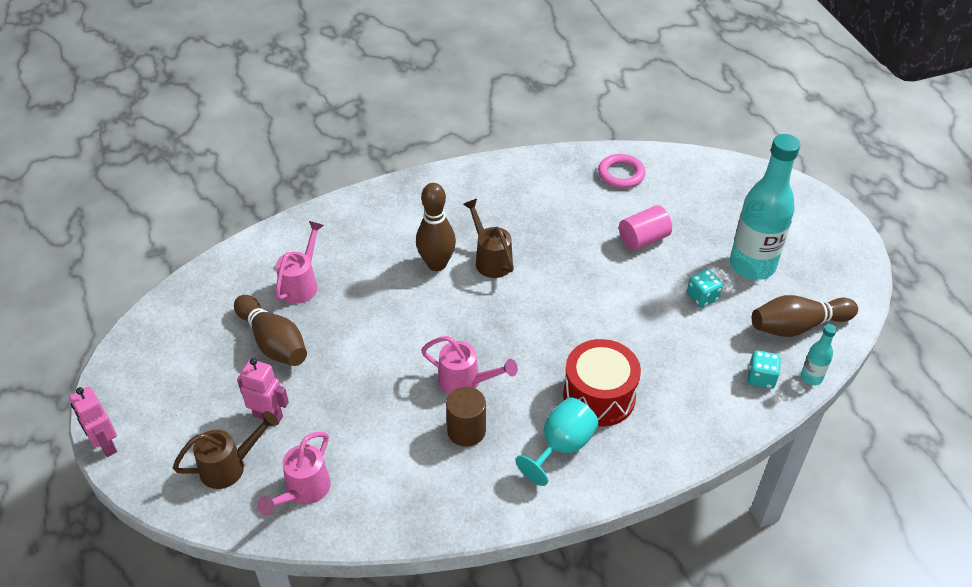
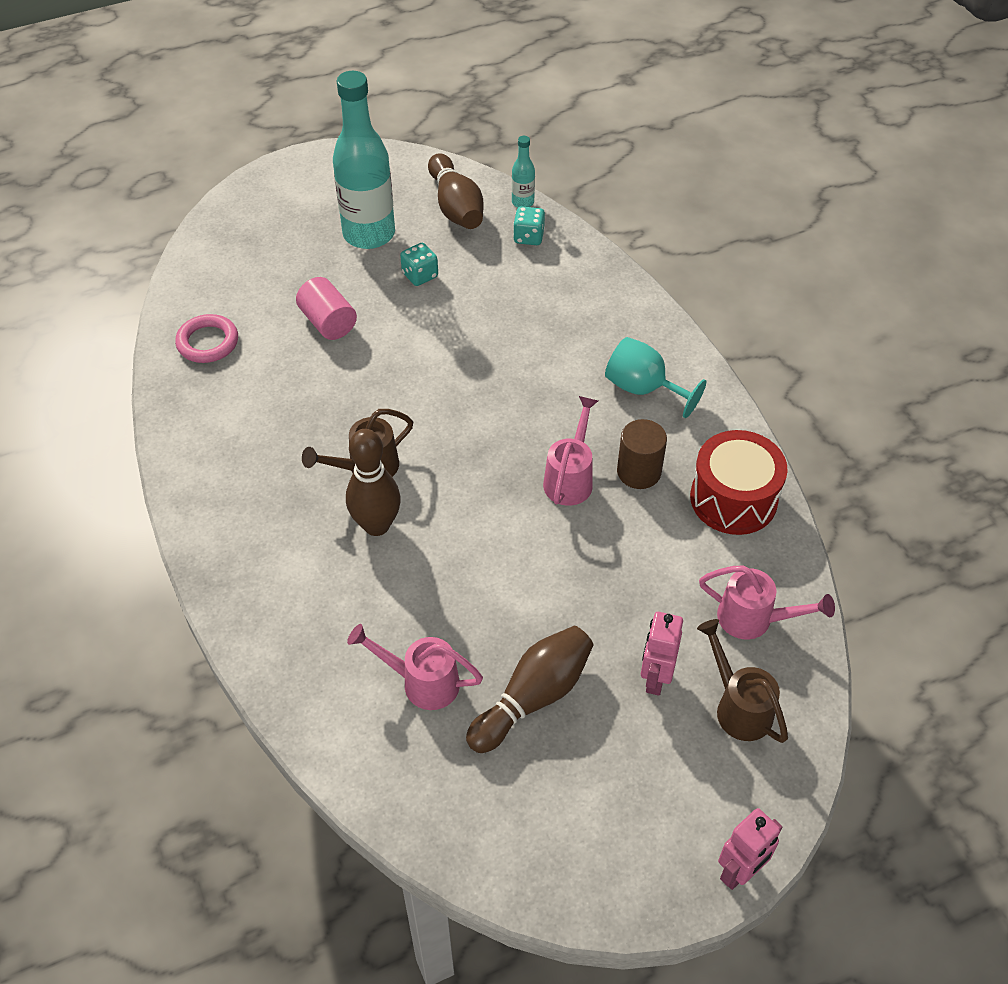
camera: 95 degrees left, 5 degrees up
(599, 396) = (571, 360): red drum -> red drum (733, 499)

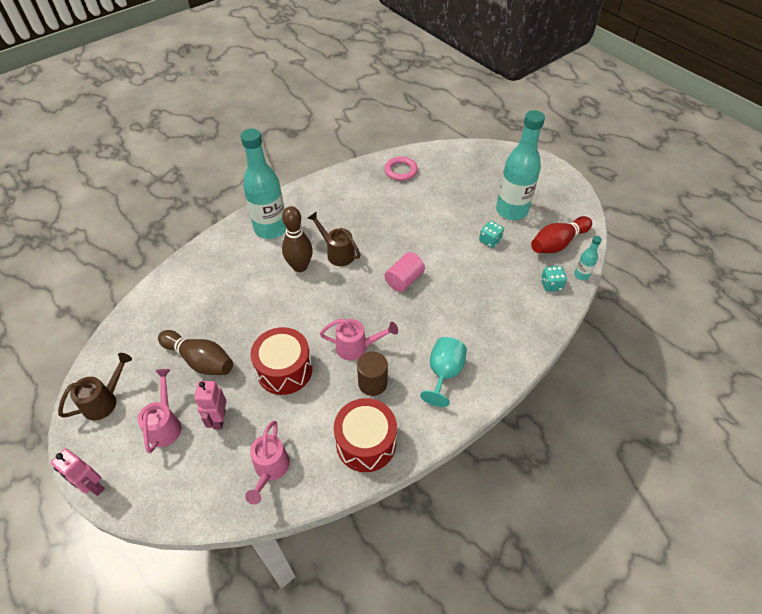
camera: 75 degrees right, 0 degrees up
(264, 556) = (271, 229): none -> turquoise bottle
(328, 322) = (434, 211): pink cylinder -> pink cylinder (404, 280)
(422, 682) = (204, 309): pink watering can -> pink watering can (165, 424)
(456, 207) = (557, 243): brown bowling pin -> red bowling pin
(586, 578) = (284, 370): none -> red drum
(655, 678) = (219, 419): pink robot -> pink robot turned 90 degrees counterclockwise
(738, 707) = (204, 469): brown watering can -> brown watering can (104, 401)

